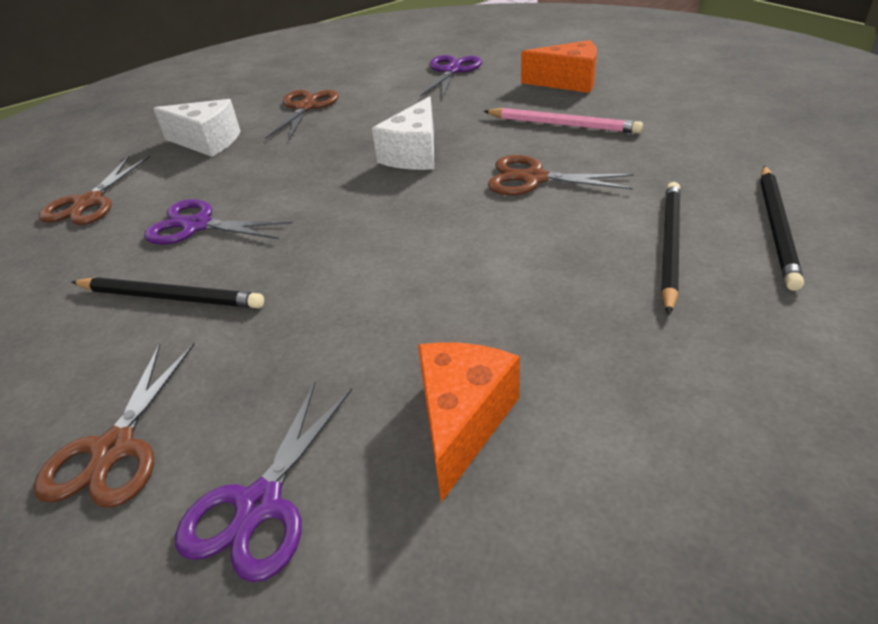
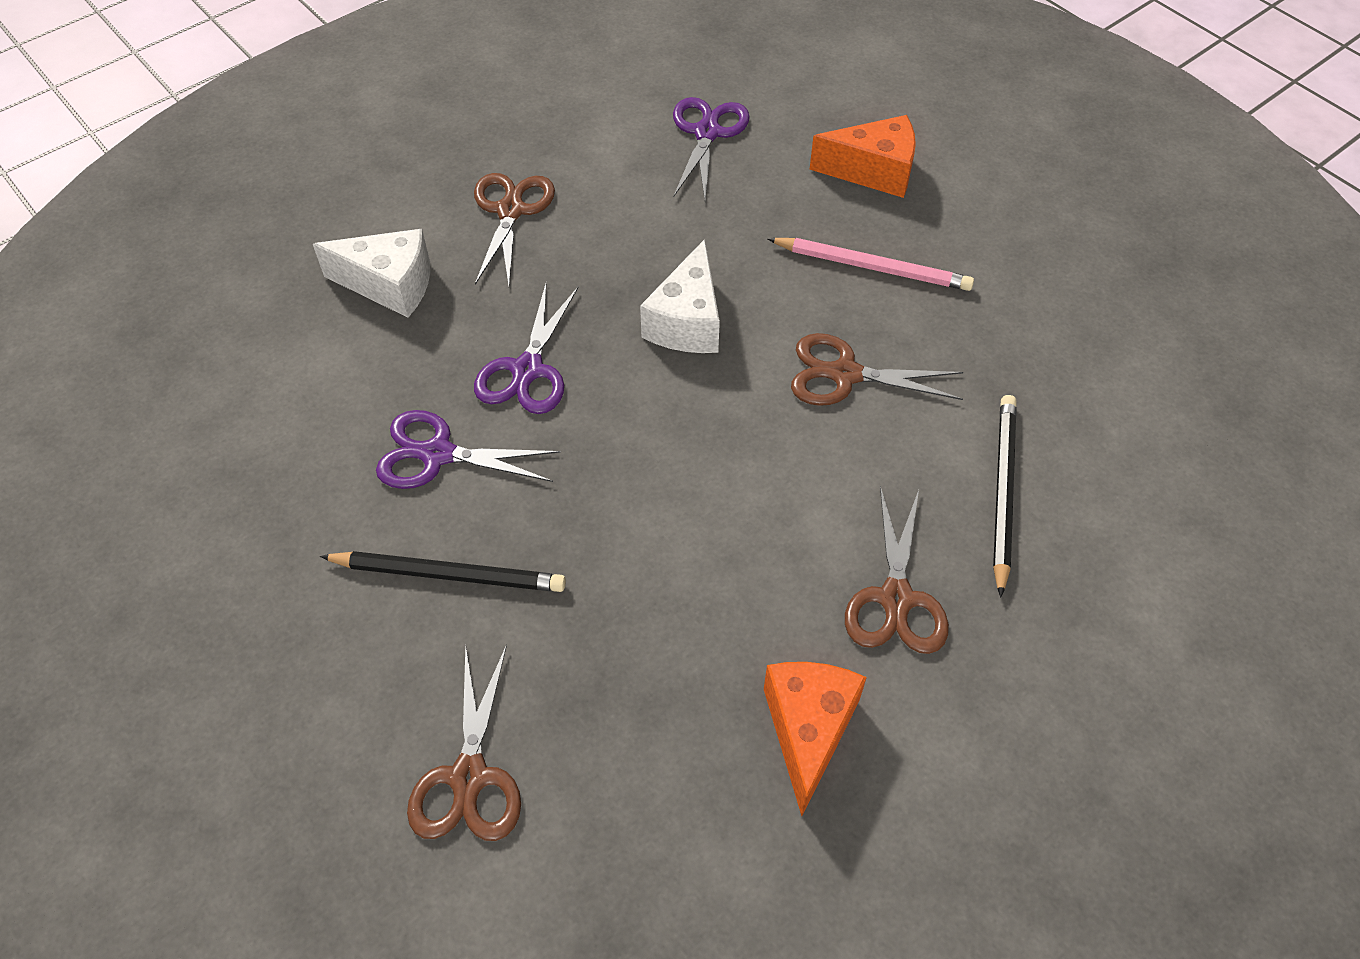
camera: 10 degrees left, 15 degrees up
(89, 202) = (269, 409): brown scissors -> brown scissors (896, 599)
(259, 505) = (636, 829): purple scissors -> purple scissors (527, 370)
(777, 227) = (1116, 464): black pencil -> none

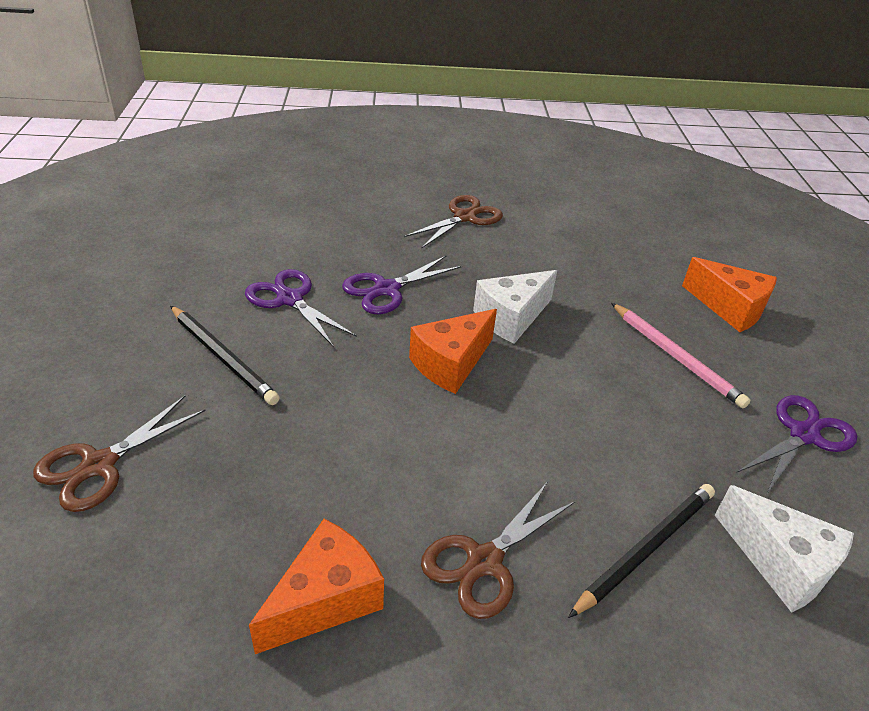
camera: 35 degrees right, 15 degrees down
(390, 285) = (360, 216): white cheese -> white cheese (781, 563)
(682, 419) = (451, 364): none -> orange cheese
(707, 133) = (628, 238): purple scissors -> purple scissors (803, 435)
(845, 374) = (591, 403): brown scissors -> none

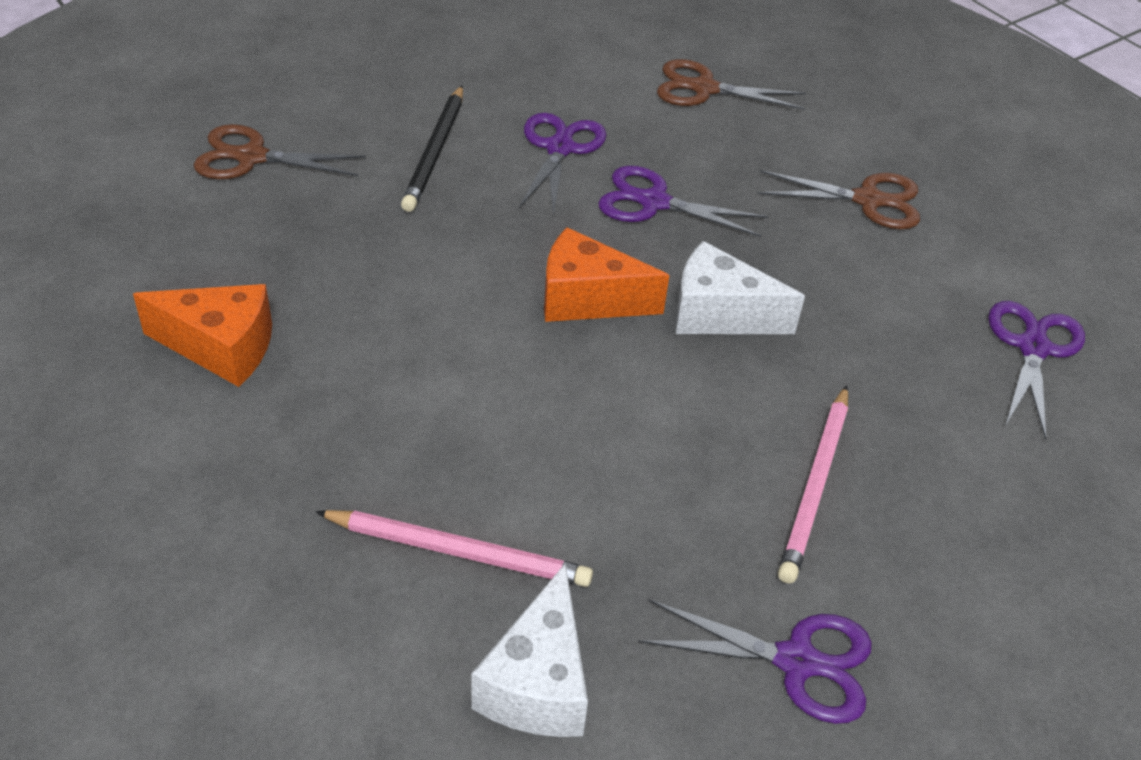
camera: 55 degrees right, 5 degrees up
(484, 561) = (341, 431): brown scissors -> brown scissors (704, 88)
(621, 233) = (1033, 348): none -> purple scissors
(645, 549) = (458, 551): black pencil -> pink pencil
(730, 308) = (995, 514): orange cheese -> none

